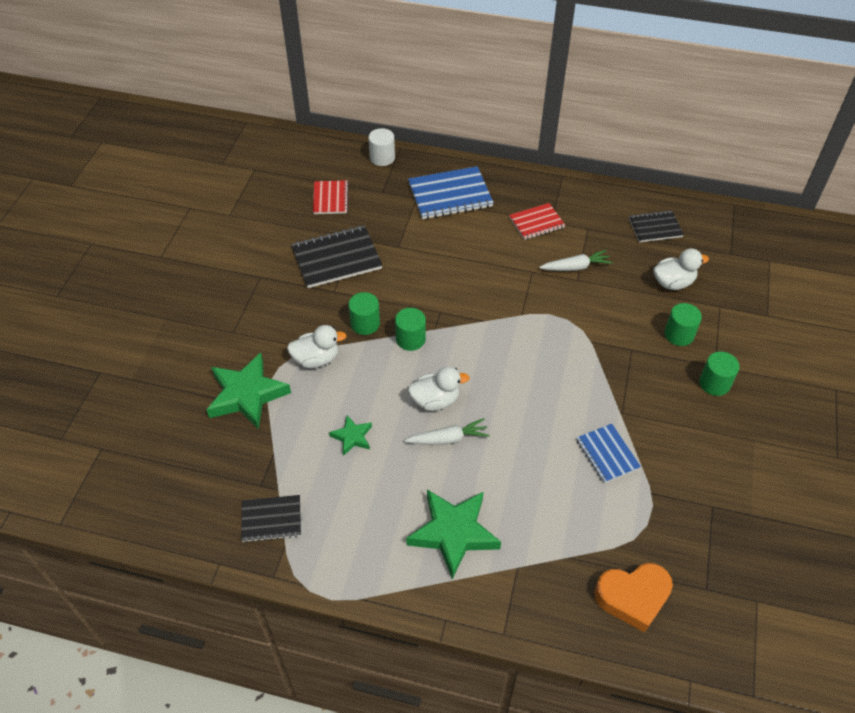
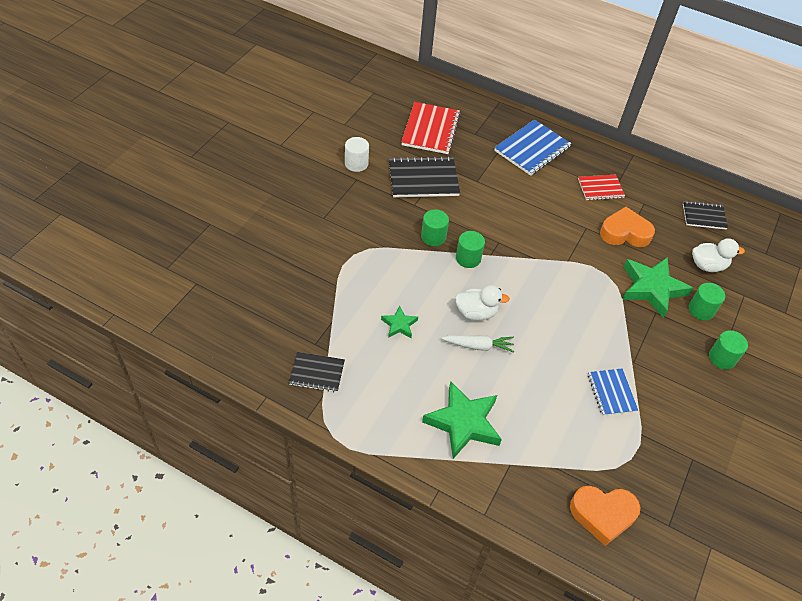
camera: 10 degrees right, 0 degrees up
(247, 395) = (322, 270): green star -> green star (652, 288)
(316, 359) = (386, 255): white duck -> none
(330, 198) = (430, 130): red notebook -> red notebook, size x1.65
(382, 158) = (482, 106): white cylinder -> white cylinder (356, 163)
(450, 195) = (532, 149): blue notebook -> blue notebook turned 45 degrees counterclockwise
(575, 267) = (625, 233): white carrot -> orange heart

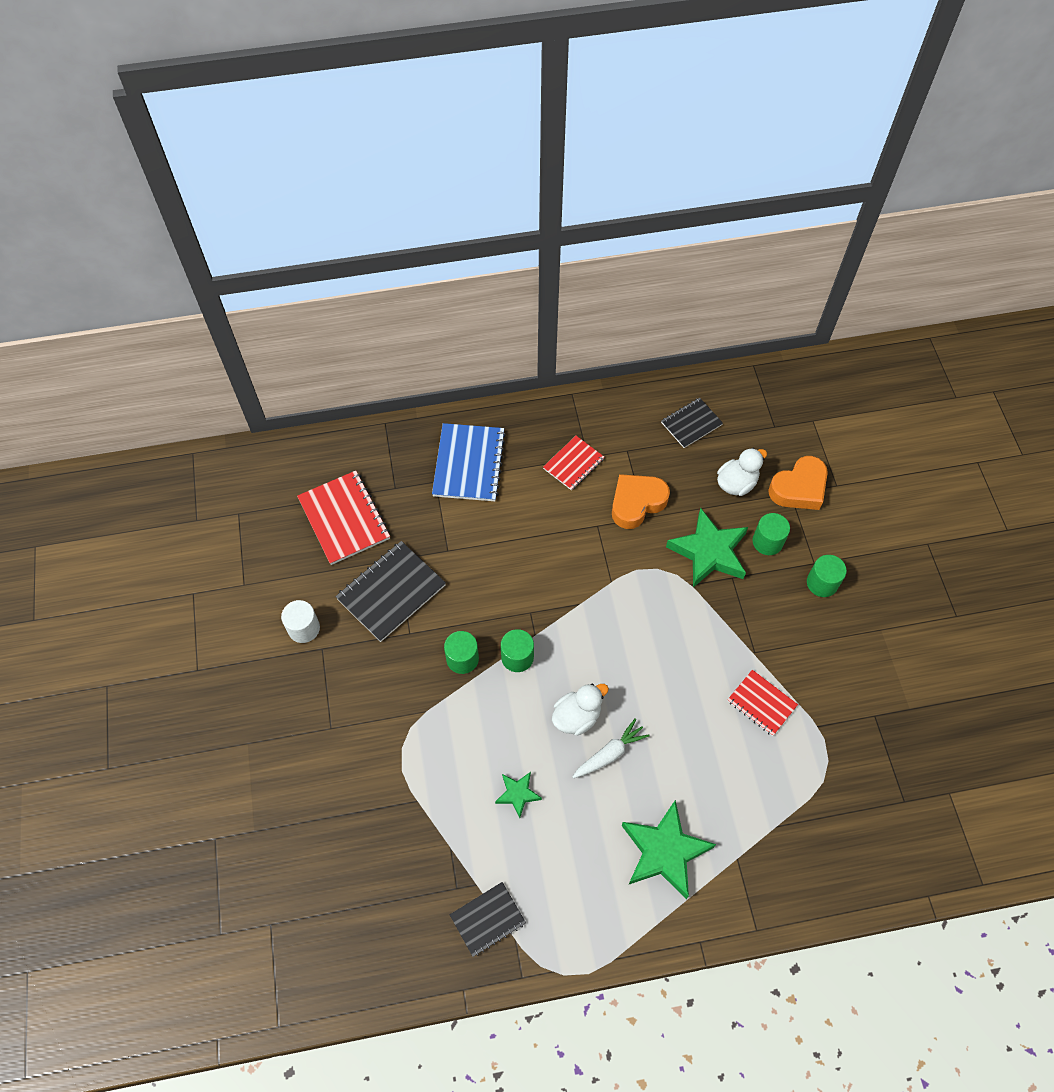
camera: 35 degrees left, 10 degrees up
(602, 515) = (848, 840): orange heart -> orange heart (799, 488)
(611, 393) = (761, 703): blue notebook -> red notebook

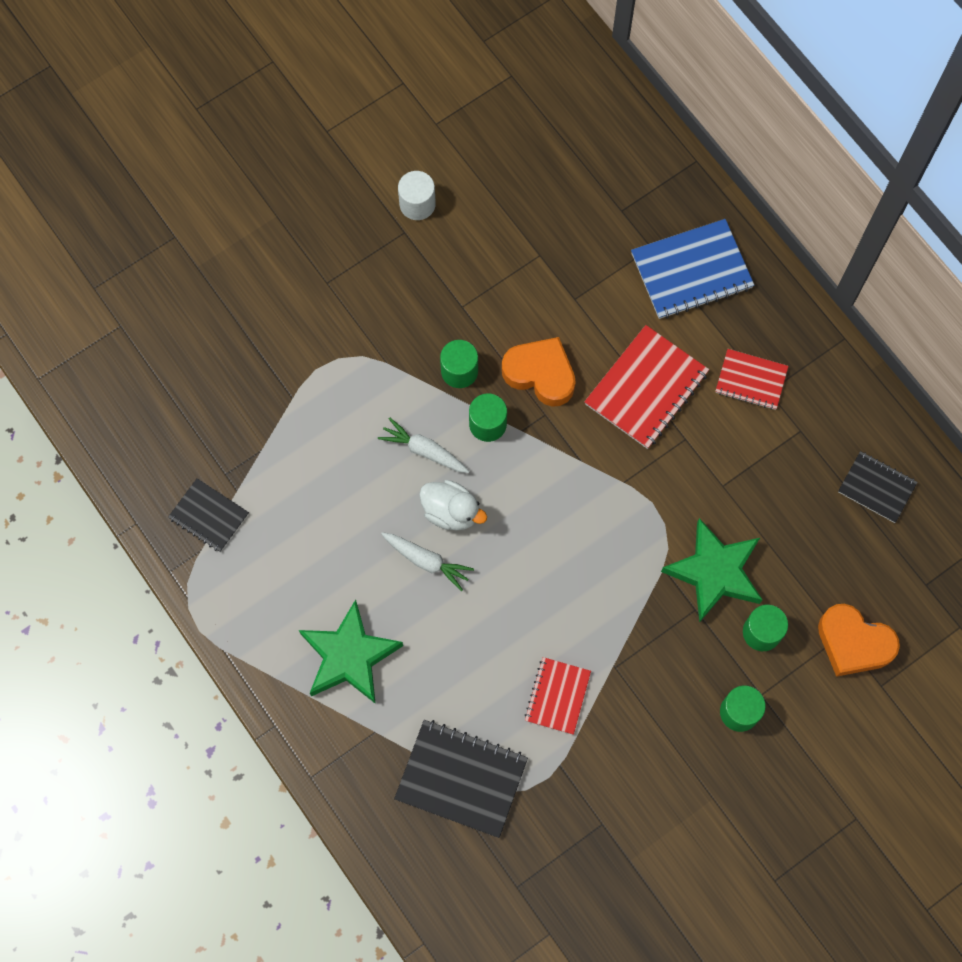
camera: 65 degrees right, 10 degrees up
(344, 519) = (558, 179): red notebook -> red notebook (646, 388)
(391, 592) = (498, 267): black notebook -> black notebook (461, 779)
(516, 714) = (424, 451): none -> white carrot
(517, 794) = (342, 489): green star -> none
(637, 503) = (736, 469): orange heart -> orange heart (540, 374)
(736, 483) = (822, 569): white duck -> none

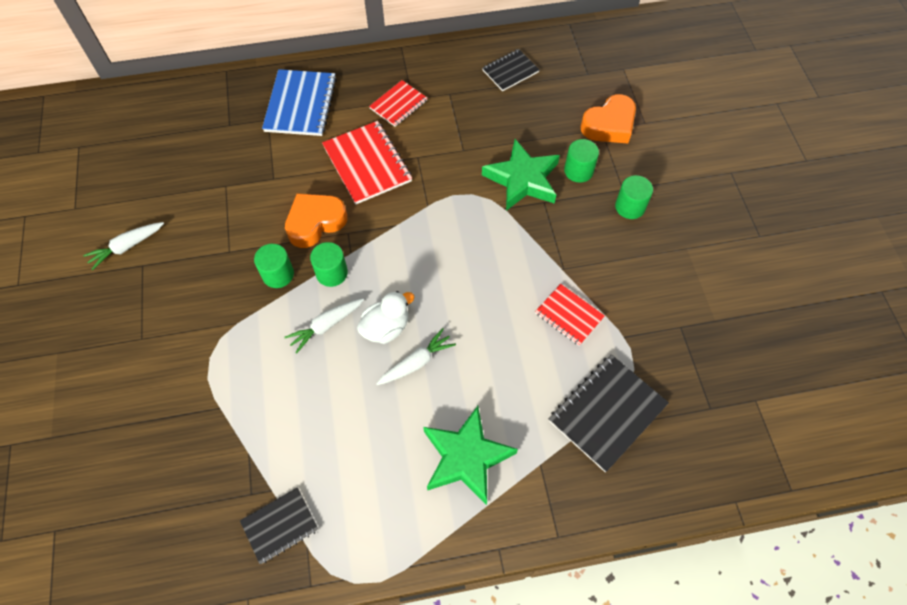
camera: 65 degrees left, 10 degrees down
(417, 204) = (127, 247): white cylinder -> white carrot

